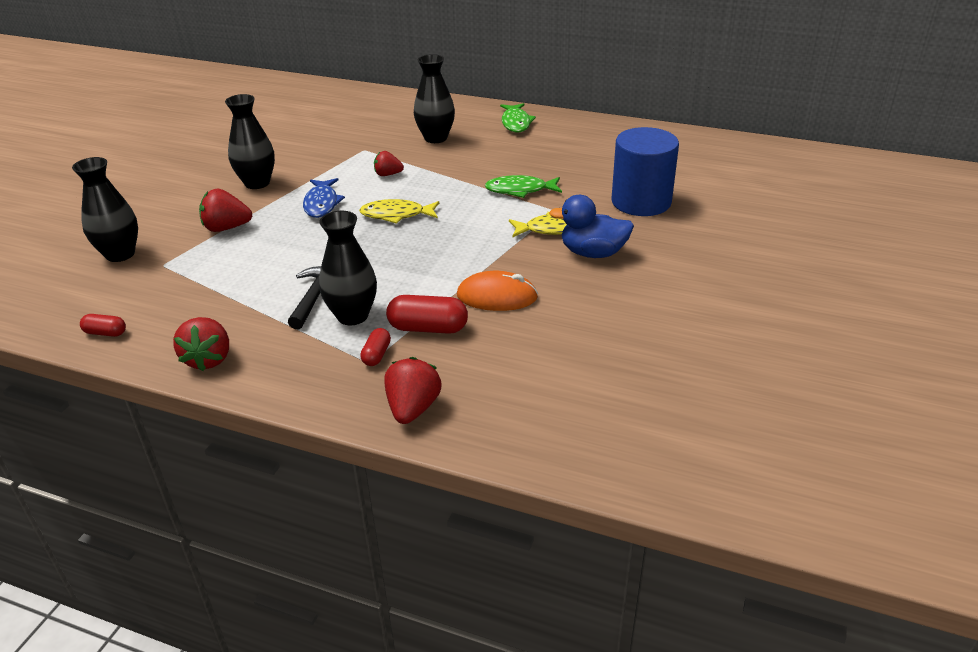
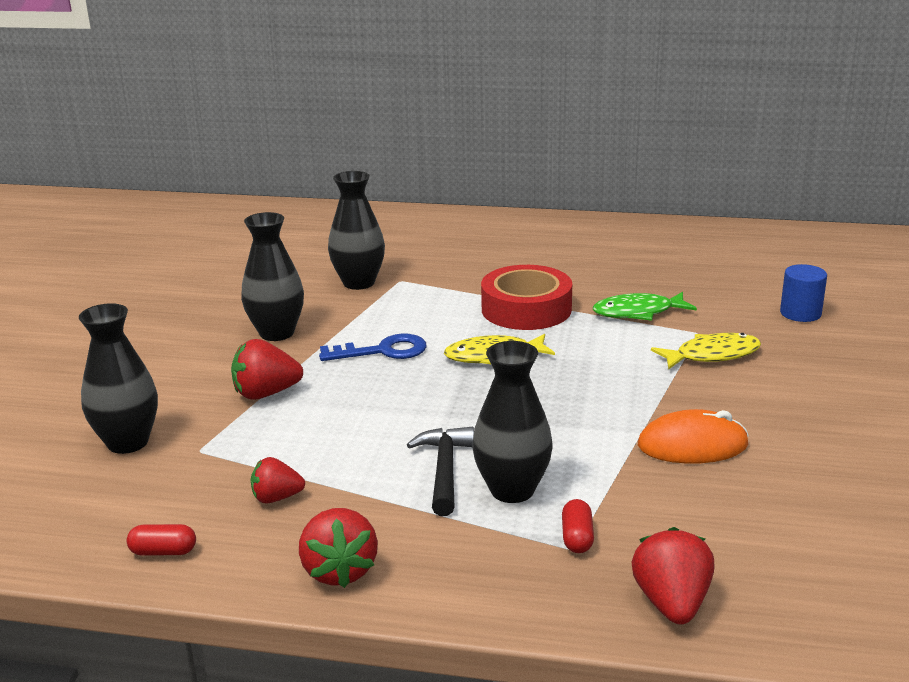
camera: 10 degrees left, 10 degrees down
(321, 204) = (382, 351): blue fish -> blue key
(388, 174) = (451, 308): red strawberry -> red strawberry (276, 498)
(428, 328) = (626, 495): red capsule -> none
(435, 138) = (488, 259): black vase -> black vase (359, 283)
(440, 180) = (526, 309): none -> red tape
(516, 123) = (581, 234): green fish -> none
(593, 253) = (781, 379): blue duck -> none
(641, 202) = (800, 313): blue cylinder -> blue cylinder, size x0.52

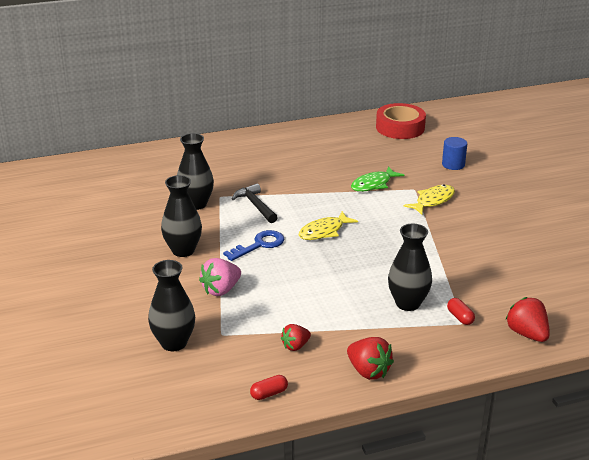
camera: 30 degrees left, 5 degrees up
(266, 393) = (221, 290): red strawberry -> pink strawberry
(444, 470) = (365, 304): black hammer -> black hammer (255, 205)
(526, 309) = (312, 197): red tape -> red tape (400, 127)
(692, 445) = (467, 254): orange mouse -> none

